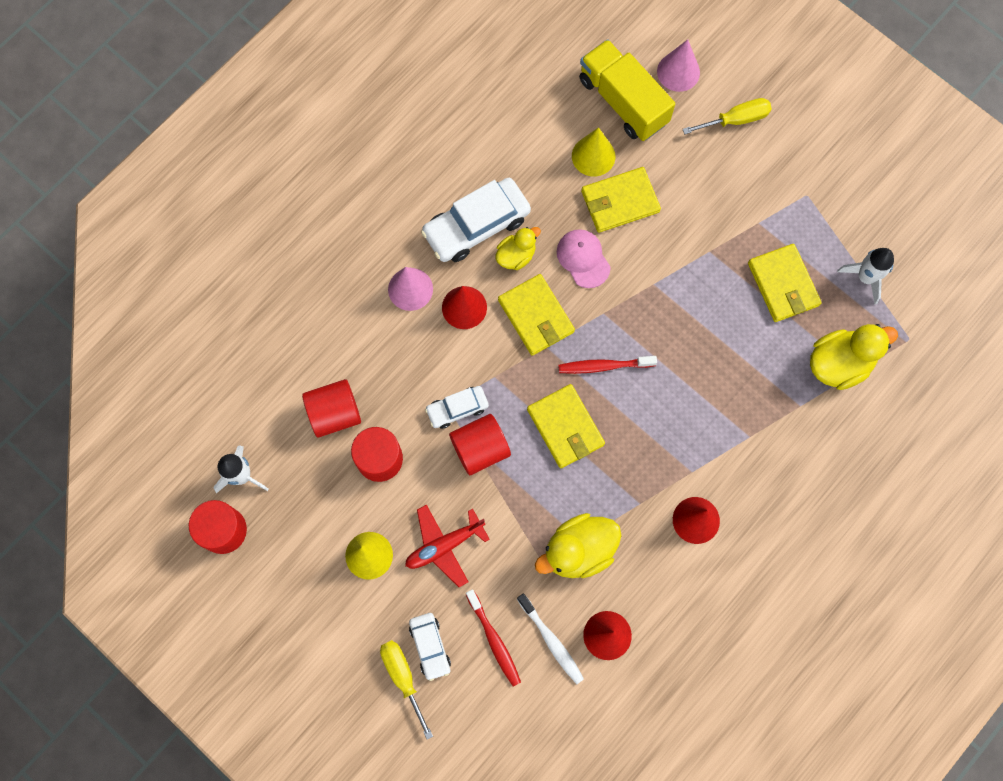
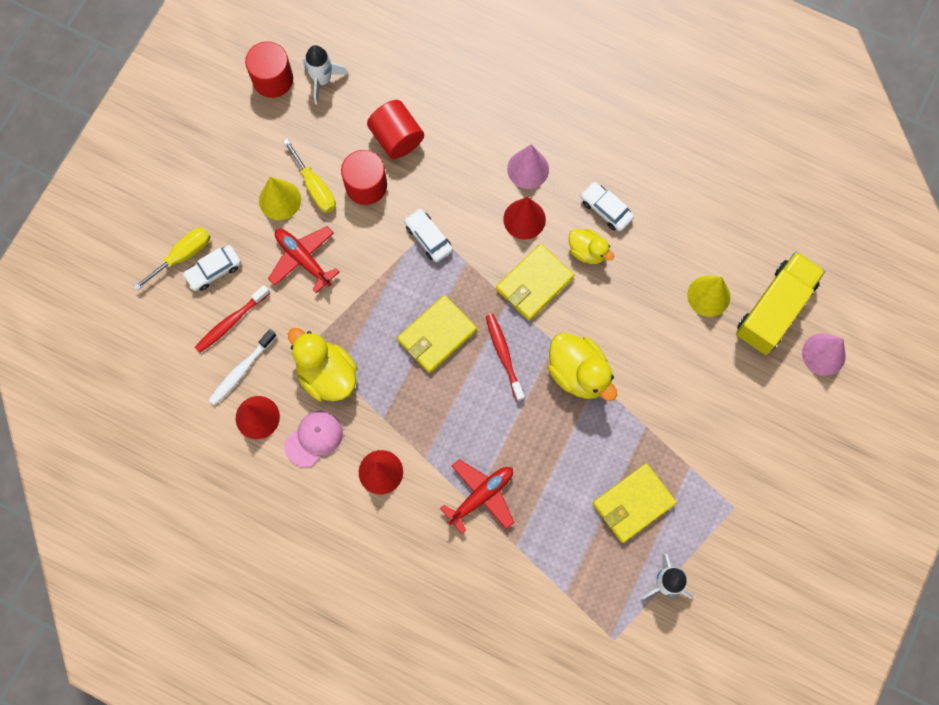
camera: 75 degrees right, 0 degrees up
(476, 225) = (606, 209): white car -> white car, size x0.55
(480, 449) = (397, 267): red cylinder -> none
(583, 258) = (602, 311): pink cap -> pink cap (314, 438)
(620, 201) = (670, 331): yellow wallet -> none
(736, 120) = (791, 421): yellow screwdriver -> yellow screwdriver (315, 187)
(743, 426) = (481, 496): none -> red plane
(839, 363) = (568, 574): yellow duck -> yellow duck (578, 373)

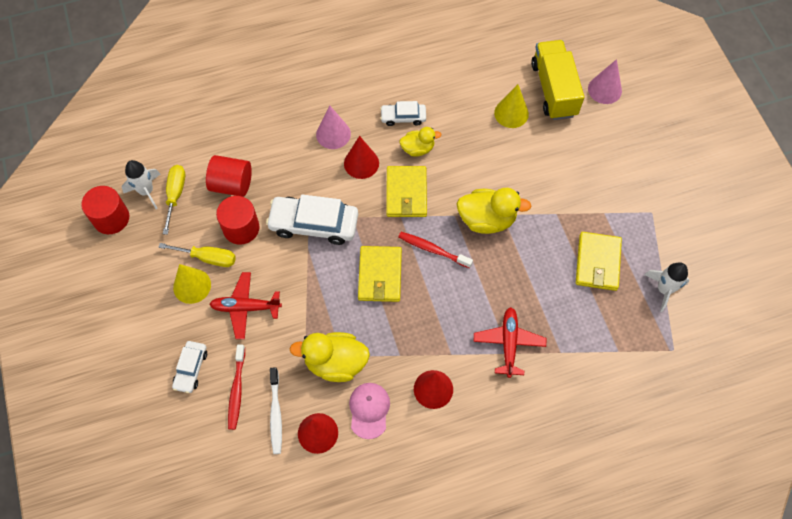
camera: 45 degrees left, 10 degrees down
(183, 255) = (159, 379): yellow screwdriver -> yellow screwdriver (175, 195)
(428, 238) = (314, 224): white car -> white car, size x1.82

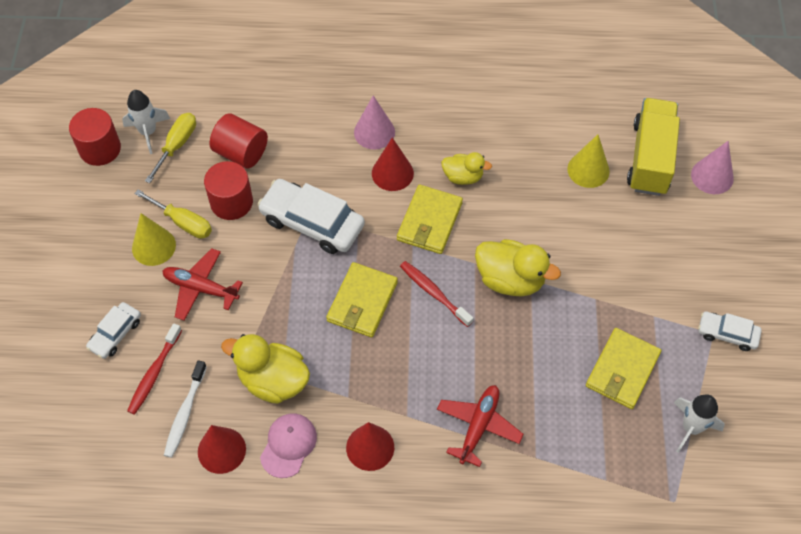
camera: 20 degrees right, 5 degrees down
(403, 117) = (460, 137): white car -> white car (727, 334)

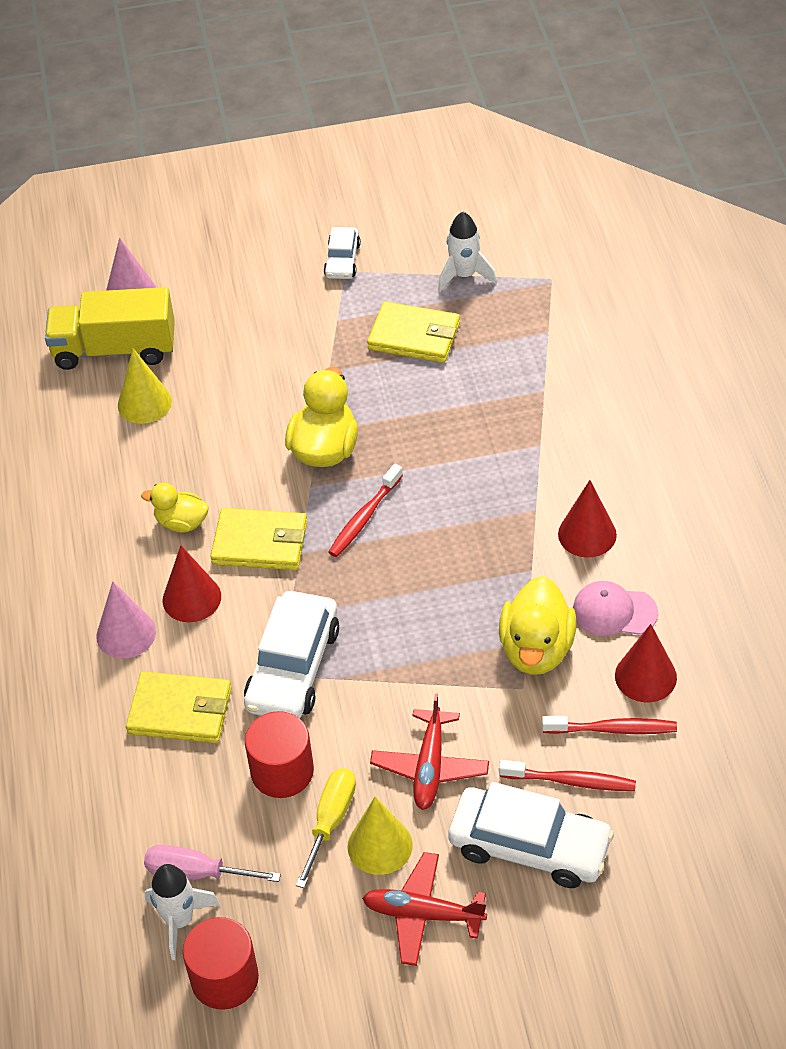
camera: 100 degrees left, 10 degrees down
(115, 334) = (529, 846): white car -> white car, size x1.82
(177, 145) = (196, 872): yellow screwdriver -> pink screwdriver
(185, 413) = (613, 729): white toothbrush -> red toothbrush
(241, 153) = (193, 784): red cylinder -> none
(362, 302) = (398, 585): yellow wallet -> yellow wallet (180, 711)
(463, 177) = (181, 523): yellow duck -> yellow duck turned 75 degrees counterclockwise
(478, 426) = (525, 444): red plane -> red plane (423, 914)

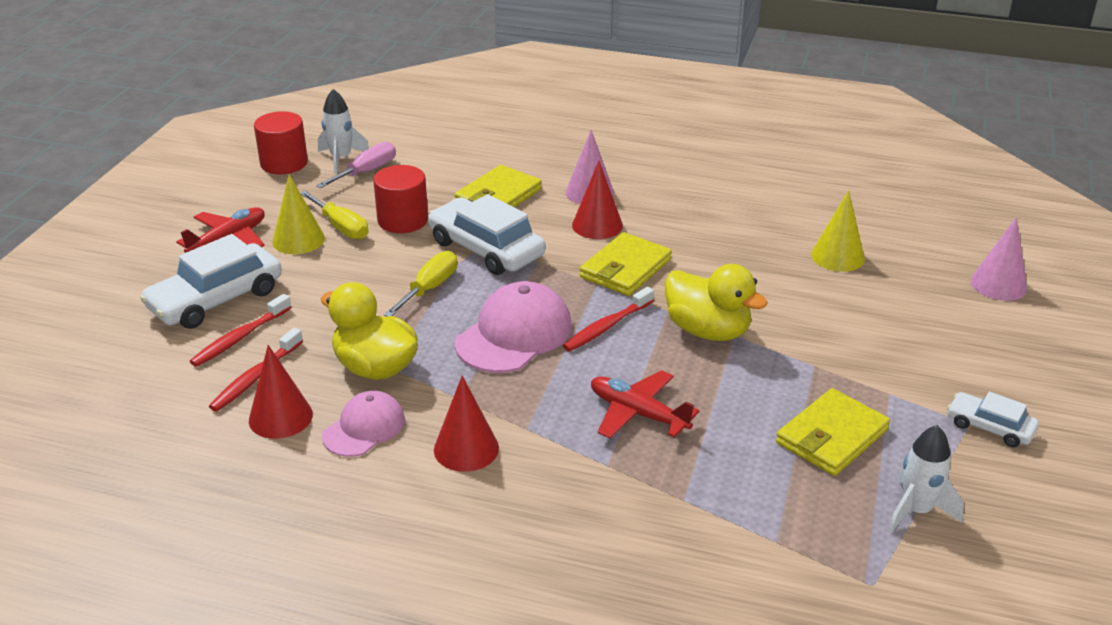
camera: 115 degrees right, 15 degrees down
(115, 349) = (920, 258): yellow truck -> none
(181, 523) = (680, 240): yellow duck -> none
(364, 517) = (606, 327): red toothbrush -> red toothbrush turned 105 degrees counterclockwise
(392, 676) = (429, 288): none -> yellow screwdriver
(420, 576) = (514, 334): none -> pink cap
(430, 767) = (332, 279): red plane -> red plane (638, 414)

